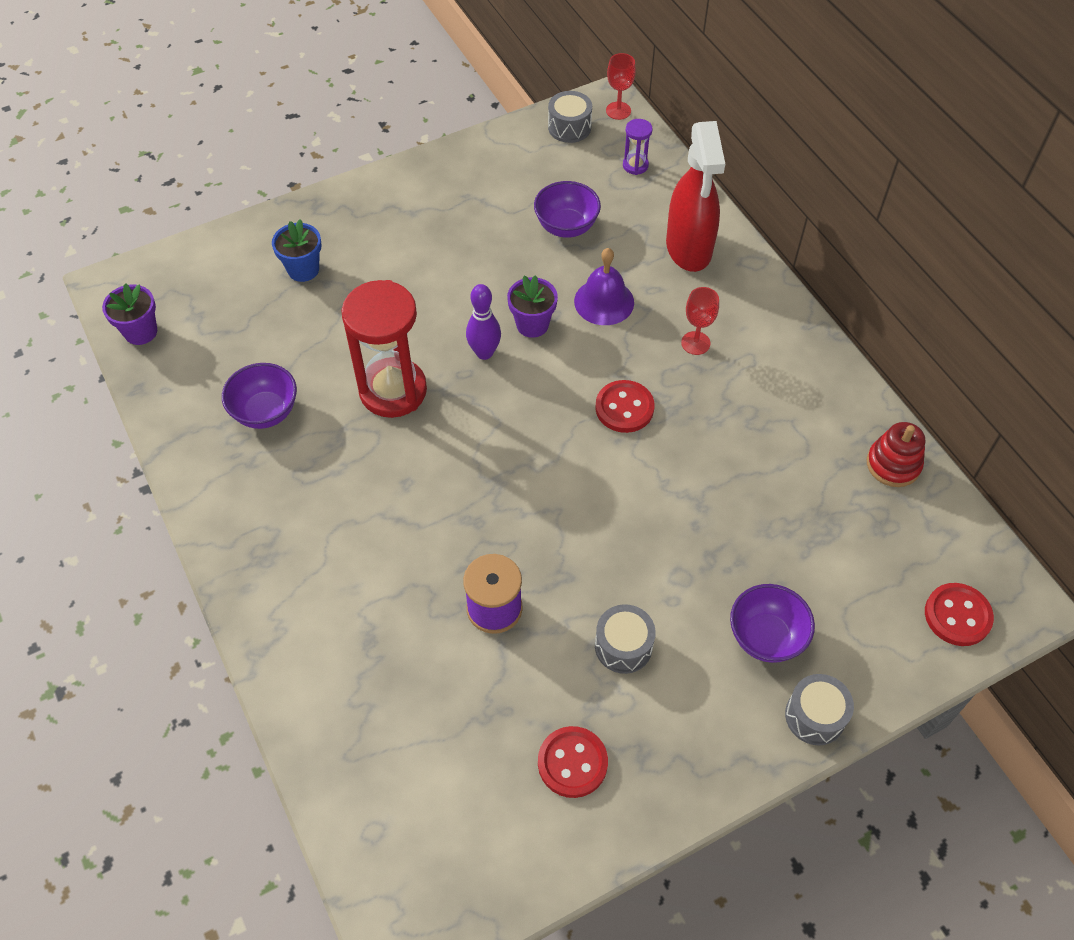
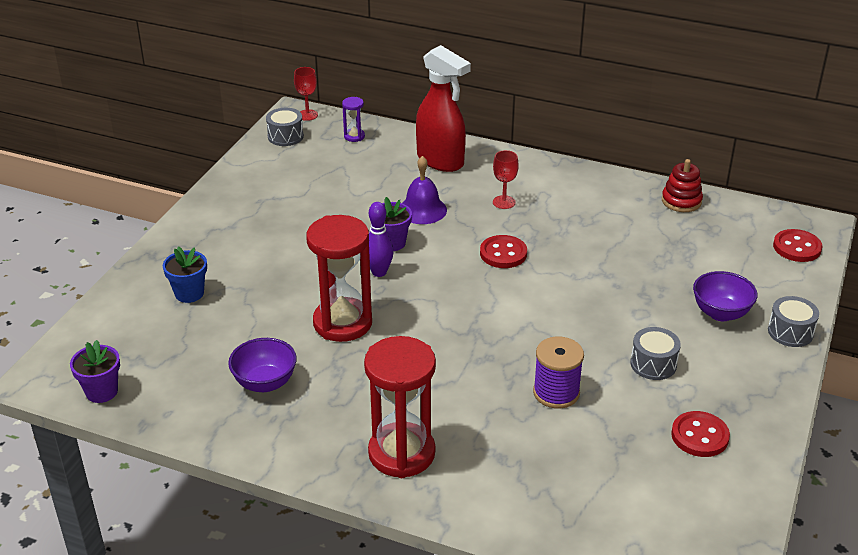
camera: 40 degrees left, 20 degrees down
(295, 571) = (401, 453): none -> red hourglass
(566, 227) = (349, 185): purple bowl -> none

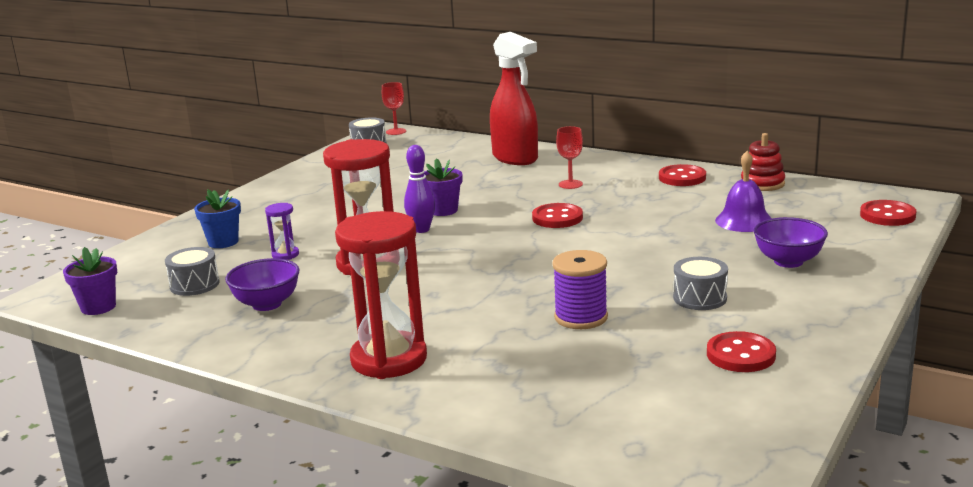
camera: 10 degrees right, 15 degrees down
(354, 136) = (435, 144): purple hourglass -> purple hourglass (285, 255)
(422, 210) = (484, 189): purple bell -> purple bell (744, 221)
(606, 192) = (682, 178): none -> red button
(790, 332) = (868, 276): grey drum -> grey drum (194, 285)

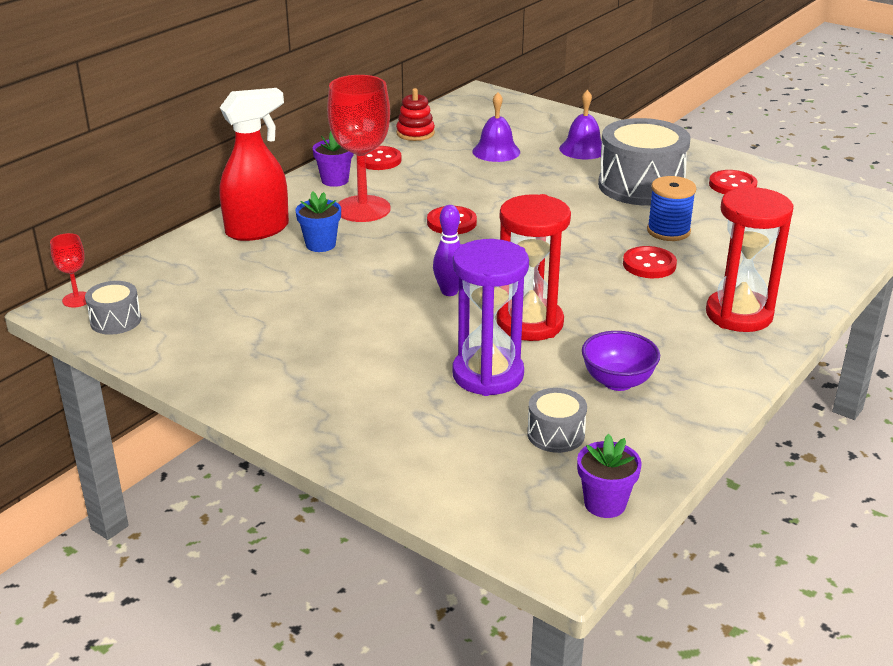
camera: 85 degrees left, 10 degrees up
(223, 242) = (429, 422): blue flower pot -> blue flower pot (320, 244)
(285, 255) = (488, 375): purple hourglass -> purple hourglass, size x2.29
(443, 210) = (399, 278): purple flower pot -> purple flower pot (335, 180)
(570, 184) = (363, 209): red goblet -> red goblet, size x2.20
(581, 317) = (668, 231): purple spool -> blue spool
(700, 298) = (641, 186): grey drum -> grey drum, size x2.09
(788, 261) = (583, 149): purple bowl -> purple bell
(887, 215) = (508, 106): red button -> red button (649, 265)

